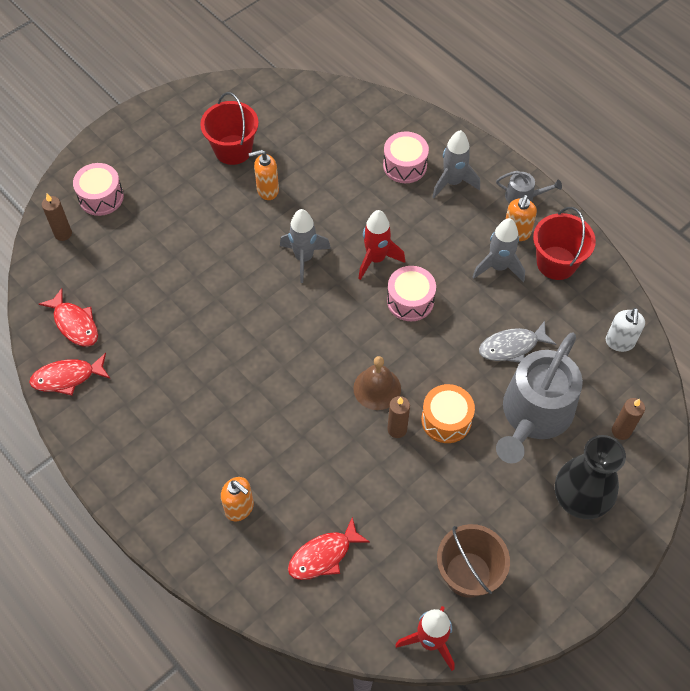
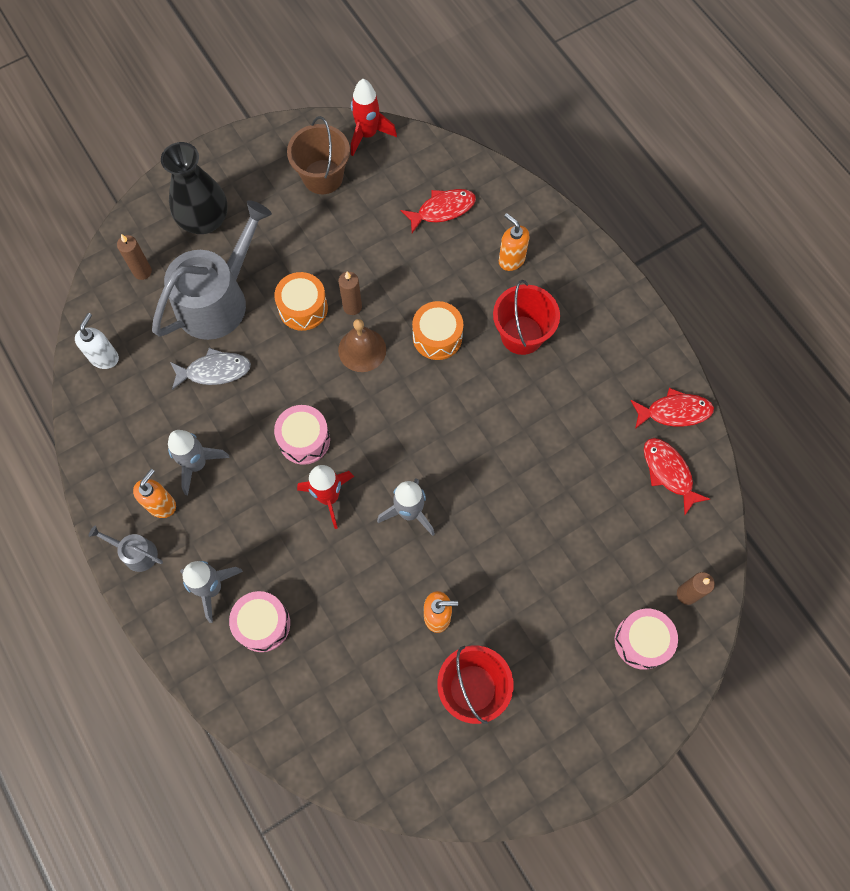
camera: 170 degrees left, 10 degrees up
(305, 412) = (437, 337): none -> orange drum
(556, 263) = (132, 459): red bucket -> red bucket (522, 335)

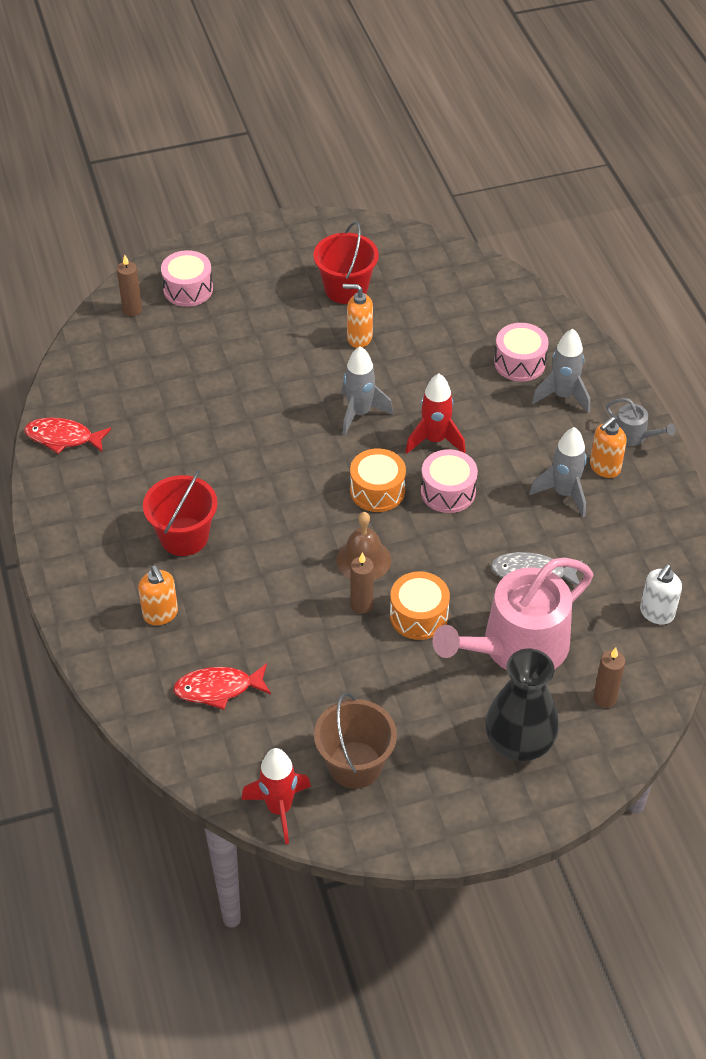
camera: 165 degrees left, 20 degrees down
(217, 299) = (517, 646): grey watering can -> pink watering can
(437, 337) = (276, 554): orange drum -> orange drum (377, 490)
(668, 472) = (97, 393): red fish -> none

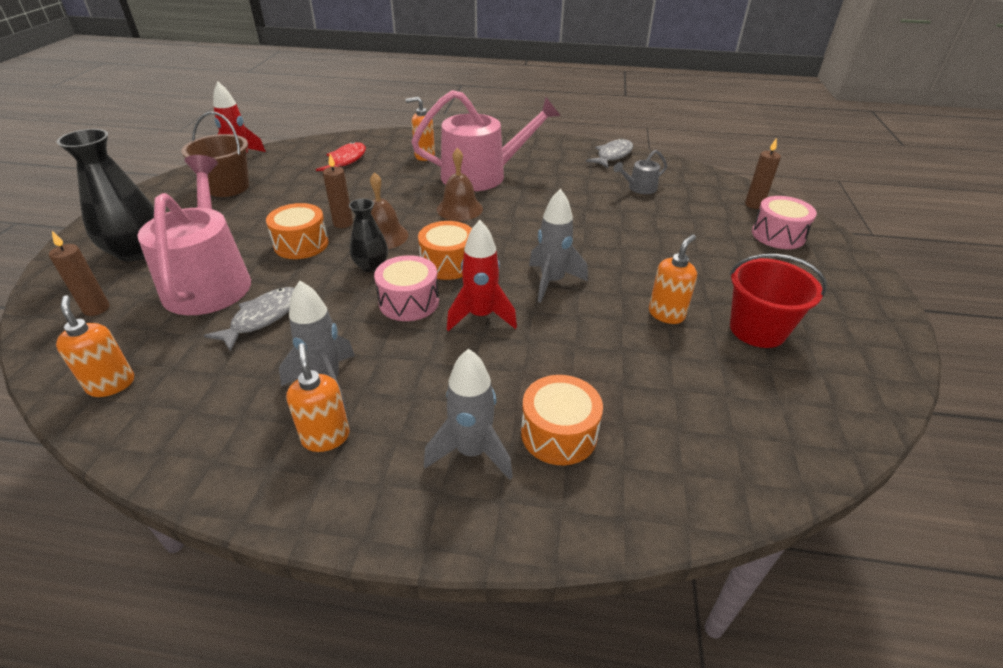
camera: 115 degrees right, 10 degrees down
(63, 438) = (613, 155): red fish -> grey fish
(184, 537) = (481, 175): red bucket -> pink watering can
(273, 524) = (459, 209): none -> brown bell
(417, 542) = (371, 266): none -> black vase
(519, 363) = (559, 433): pink drum -> orange drum
(634, 435) = (346, 498): grey watering can -> grey watering can (639, 188)
(656, 613) = (111, 384): white soap dispenser -> orange soap dispenser

